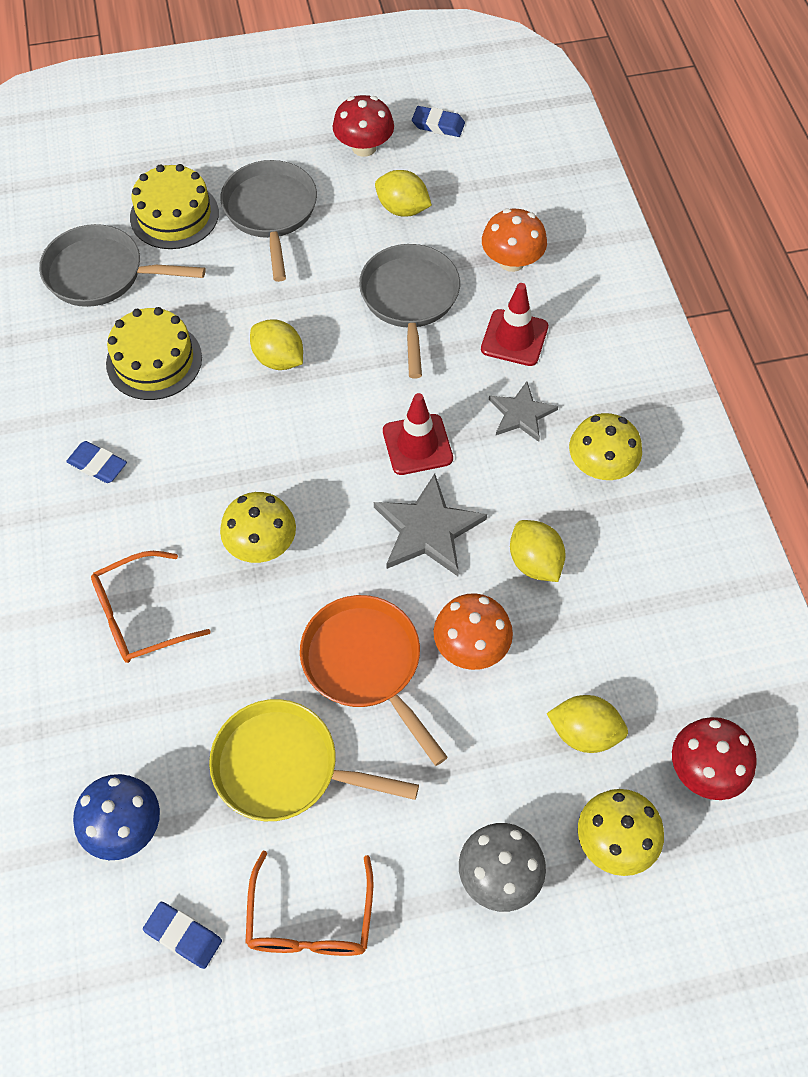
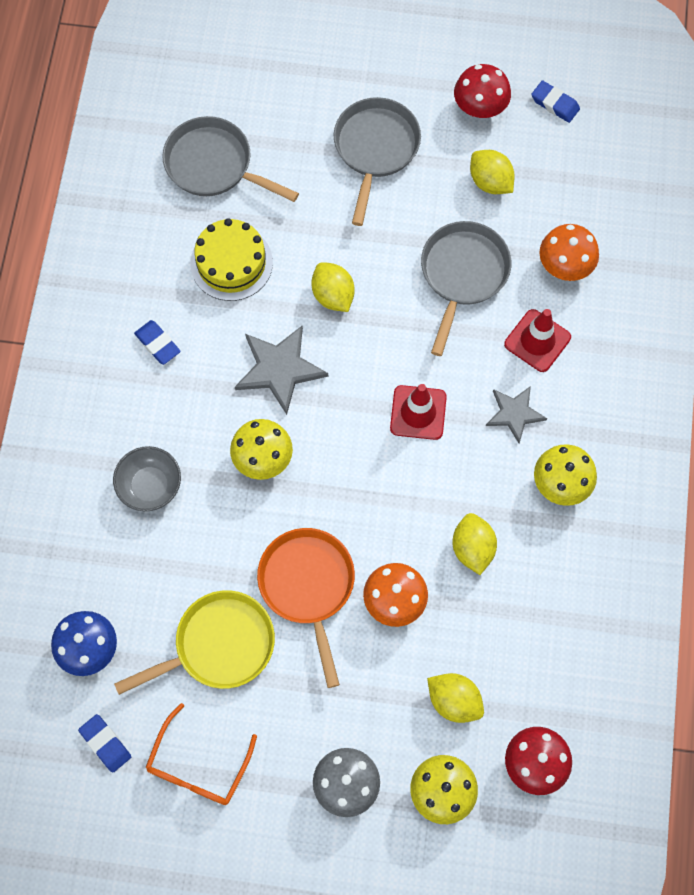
camera: 20 degrees right, 10 degrees up
(139, 616) = (150, 485): orange glasses -> grey bowl
(174, 215) = (292, 125): yellow cake -> none
(284, 767) = (219, 645): yellow pan -> yellow pan turned 120 degrees clockwise
(428, 529) = (398, 490): grey star -> grey star (279, 369)

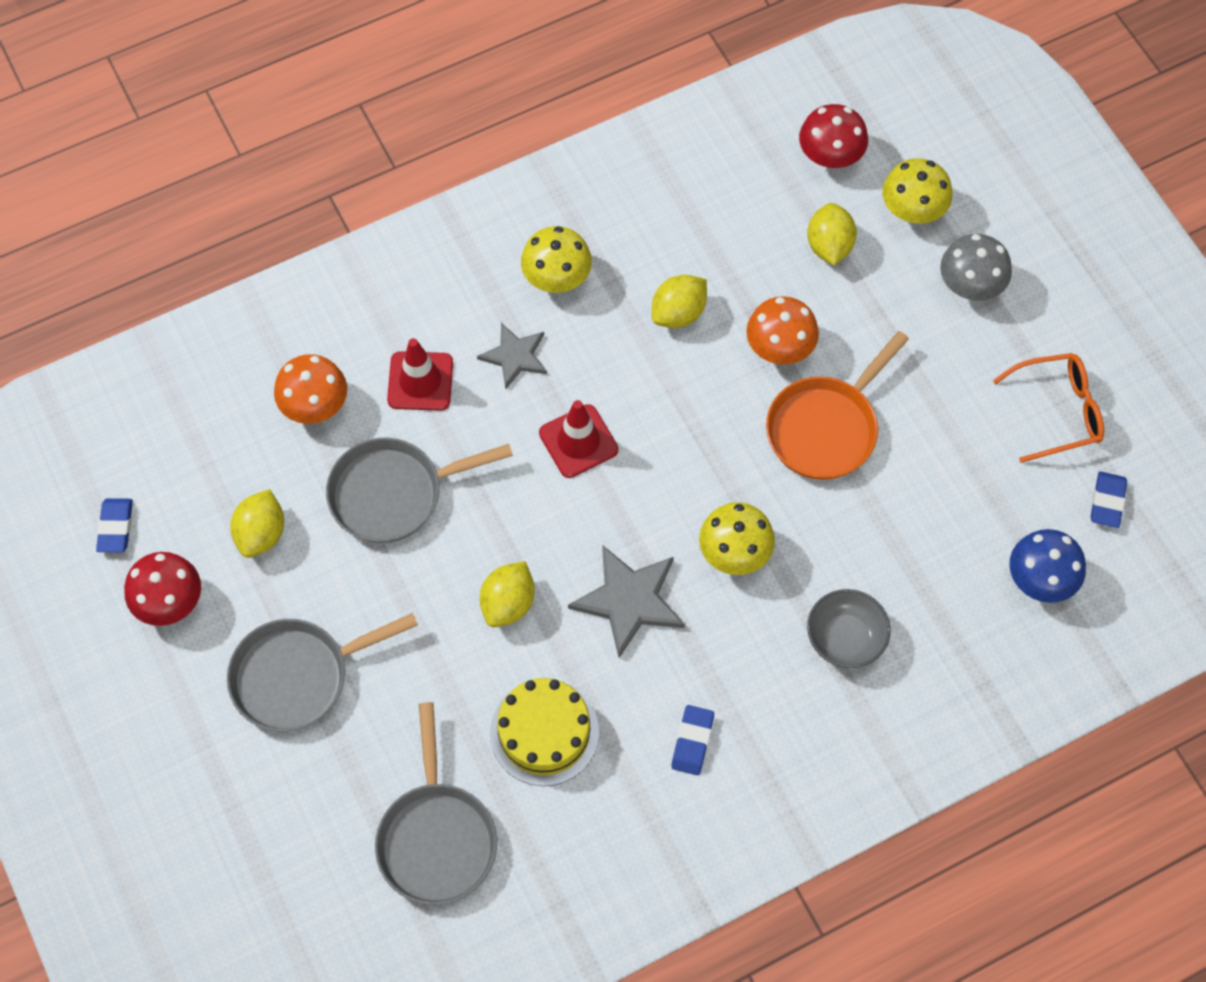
camera: 125 degrees left, 5 degrees down
(219, 645) = (942, 467): yellow pan -> none

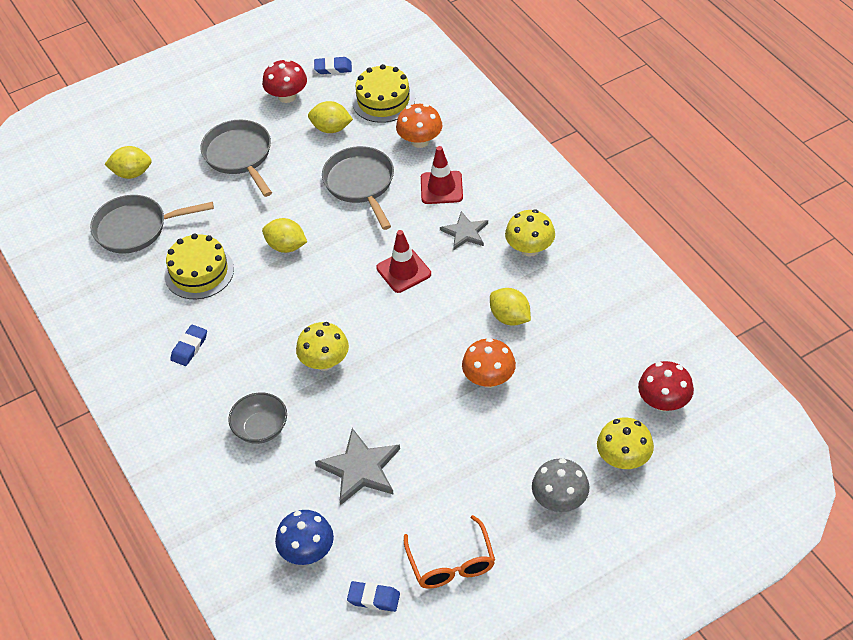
camera: 90 degrees right, 15 degrees down
(211, 453) = (383, 100): none -> yellow cake
(629, 600) = (288, 307): grey star -> grey star (360, 468)
(692, 741) = (189, 347): blue eraser -> blue eraser turned 75 degrees counterclockwise
(826, 428) = (425, 410): orange pan -> none
(829, 246) = (581, 405): yellow lemon -> yellow lemon (132, 173)

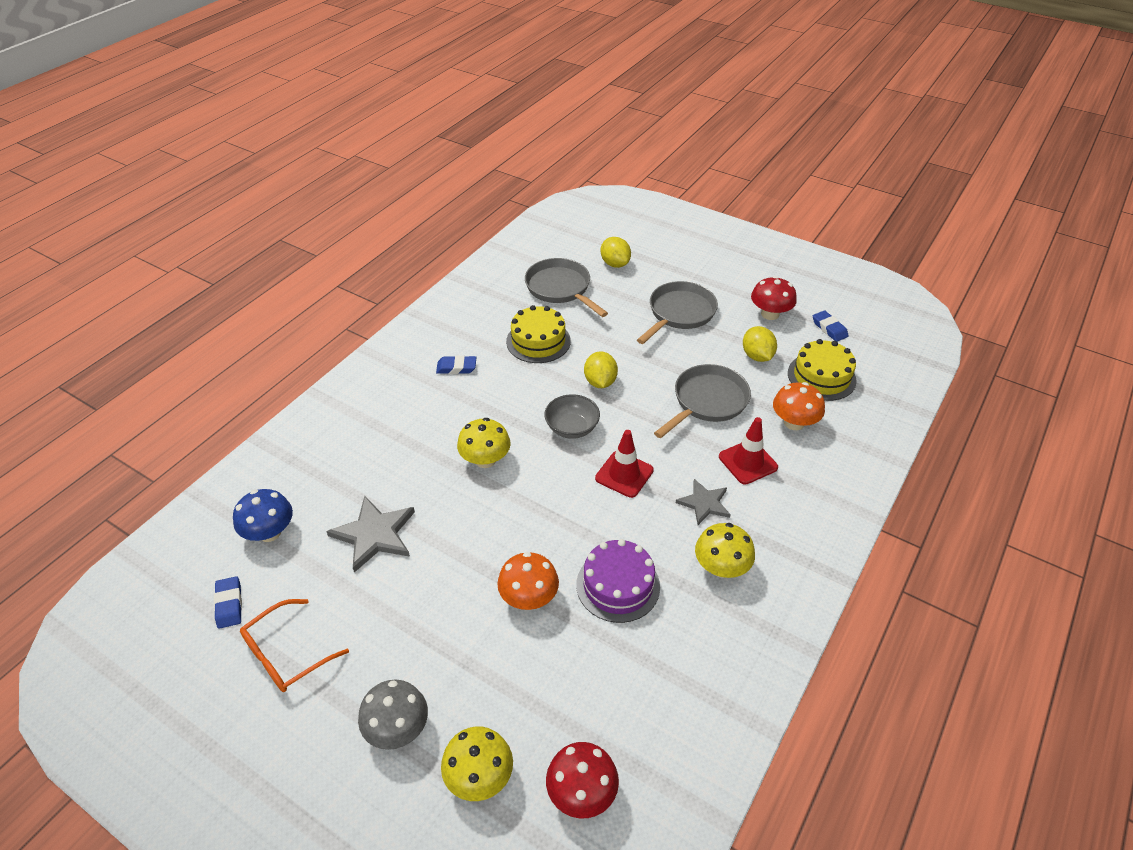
camera: 60 degrees right, 5 degrees down
(260, 429) = (391, 446): grey bowl -> grey bowl (572, 428)
(510, 317) = (618, 585): yellow lemon -> purple cake

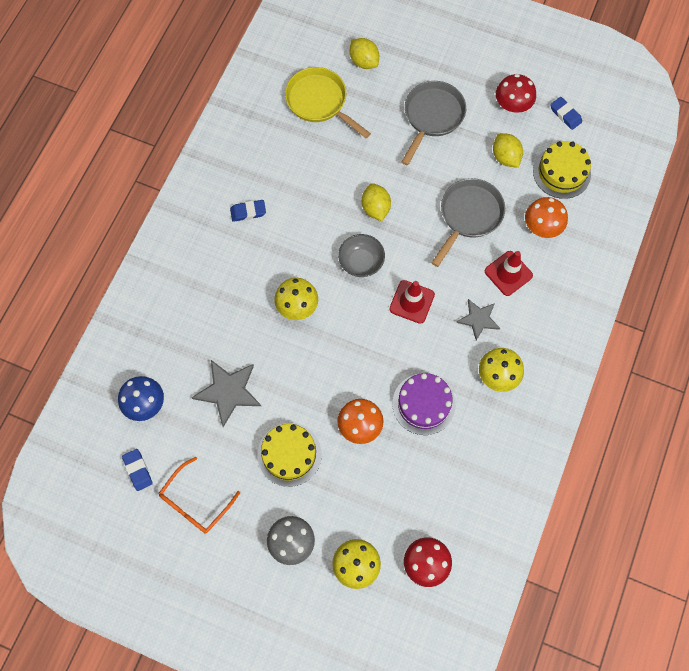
camera: 10 degrees left, 25 degrees up
(538, 341) = (313, 170): yellow cake -> yellow cake (289, 454)
(560, 288) = (319, 102): grey pan -> yellow pan

